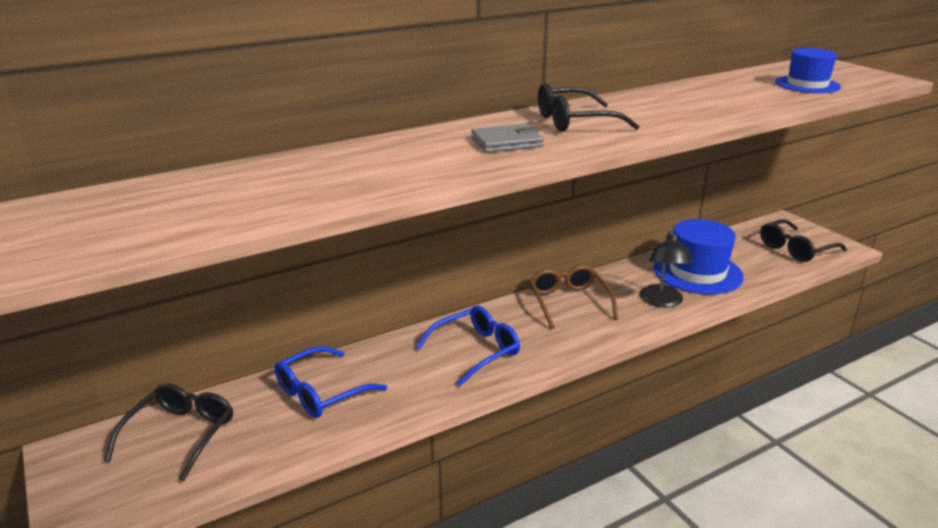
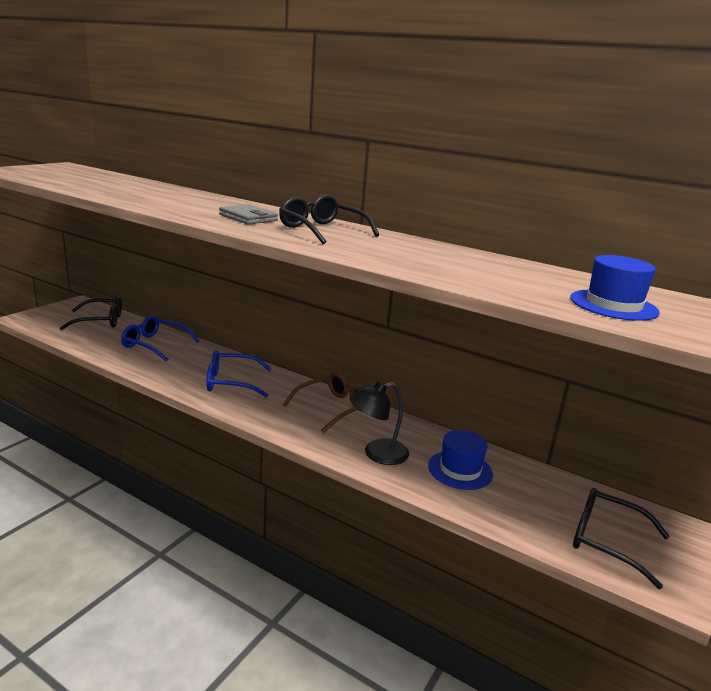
camera: 60 degrees right, 5 degrees down
(475, 351) = (231, 382): blue glasses -> blue glasses turned 150 degrees clockwise
(697, 272) = (460, 470): blue hat -> blue hat, size x0.65

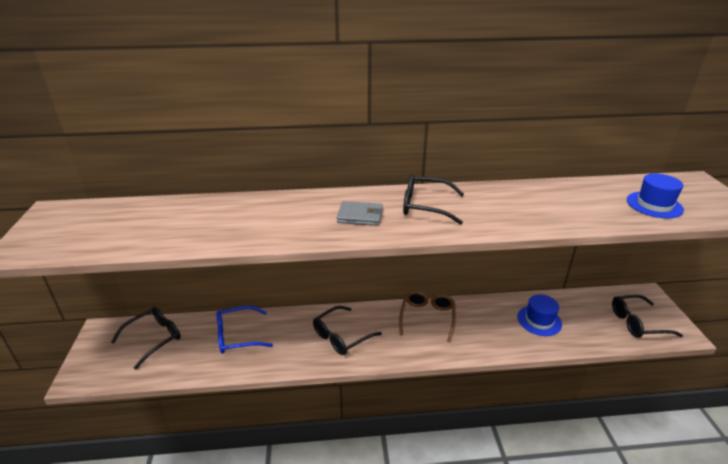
camera: 35 degrees left, 10 degrees up
(231, 382) = (342, 336): blue glasses -> black glasses
(377, 454) = (493, 337): black lamp -> none

